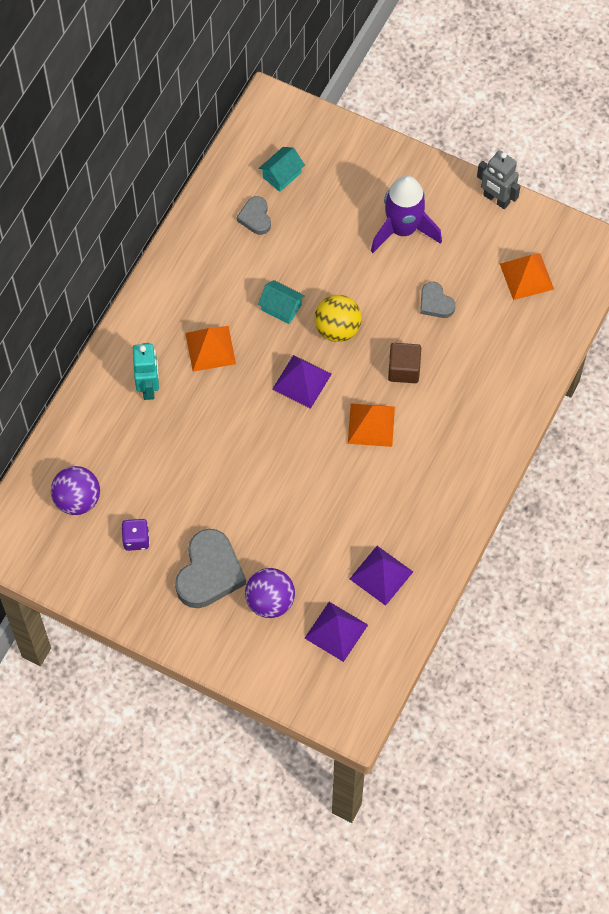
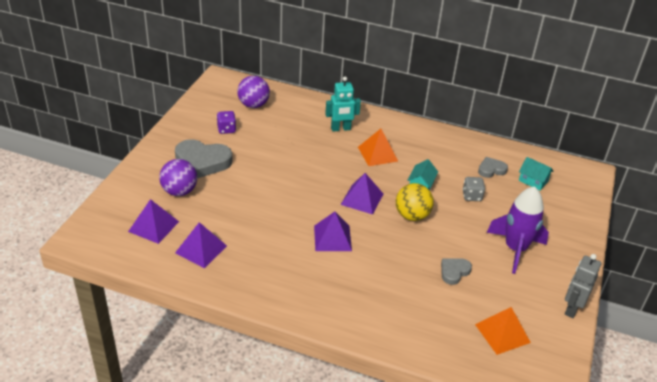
camera: 80 degrees right, 25 degrees down
(306, 253) = (472, 196): none -> grey dice
(371, 424) = (332, 238): orange pyramid -> purple pyramid
(404, 369) = (386, 255): brown cube -> none

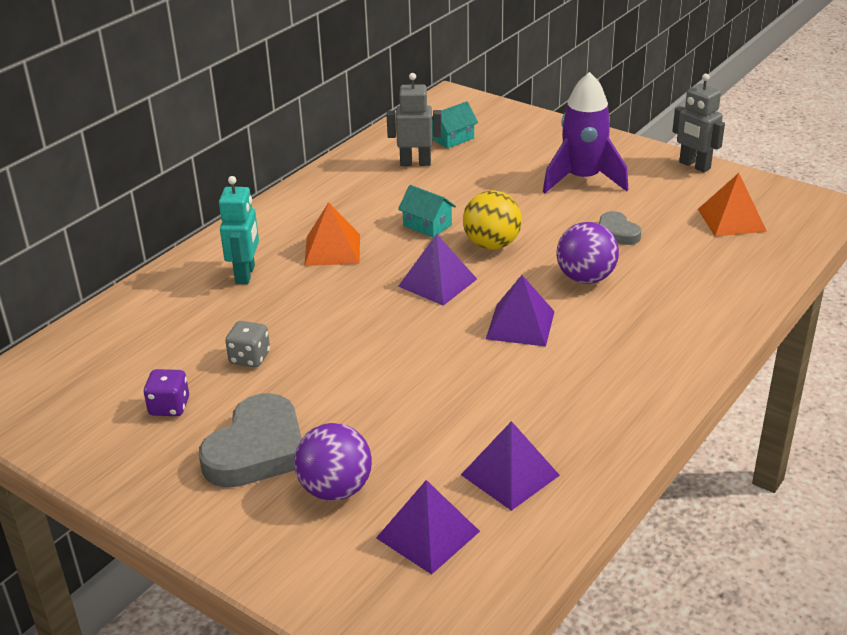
camera: 70 degrees left, 5 degrees down
(253, 105) = (110, 363): purple ball -> purple ball (585, 278)
(472, 196) = (466, 189): grey dice -> grey dice (250, 358)
(491, 170) = (415, 163): grey heart -> grey robot

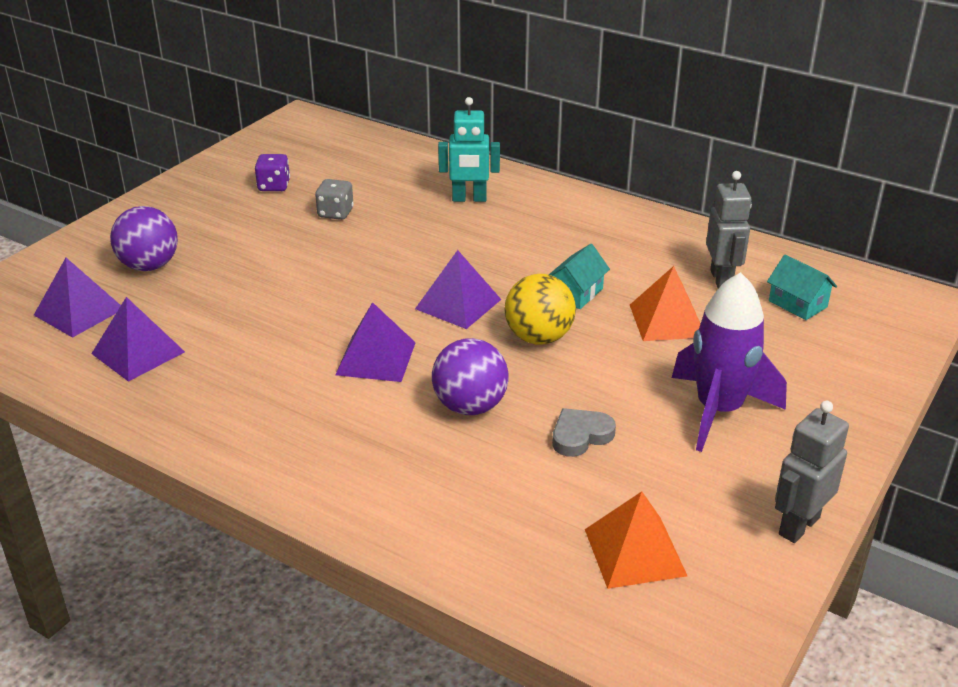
camera: 85 degrees right, 0 degrees up
(257, 449) = (210, 228): grey heart -> none
(332, 249) = (518, 240): orange pyramid -> orange pyramid (667, 320)

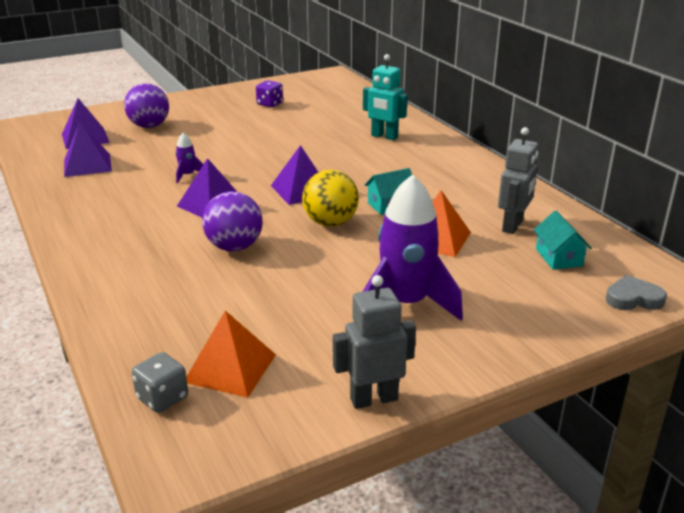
camera: 30 degrees right, 5 degrees down
(296, 326) = (188, 175): none -> purple rocket
(335, 213) = (288, 125): grey dice -> grey dice (162, 398)
(580, 436) = (284, 286): grey heart -> grey heart (633, 298)

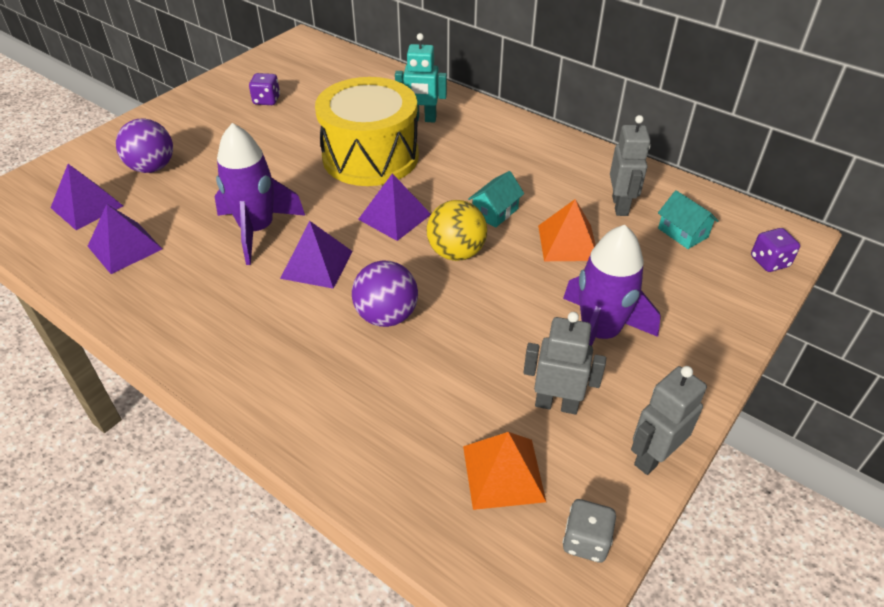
camera: 25 degrees left, 15 degrees up
(162, 398) = (469, 537): grey dice -> grey dice (586, 541)
(188, 175) = (257, 230): purple rocket -> purple rocket, size x2.31
(318, 151) = (370, 157): none -> yellow drum
(320, 338) = (556, 404): none -> grey robot
(633, 298) = (769, 262): grey heart -> purple dice

